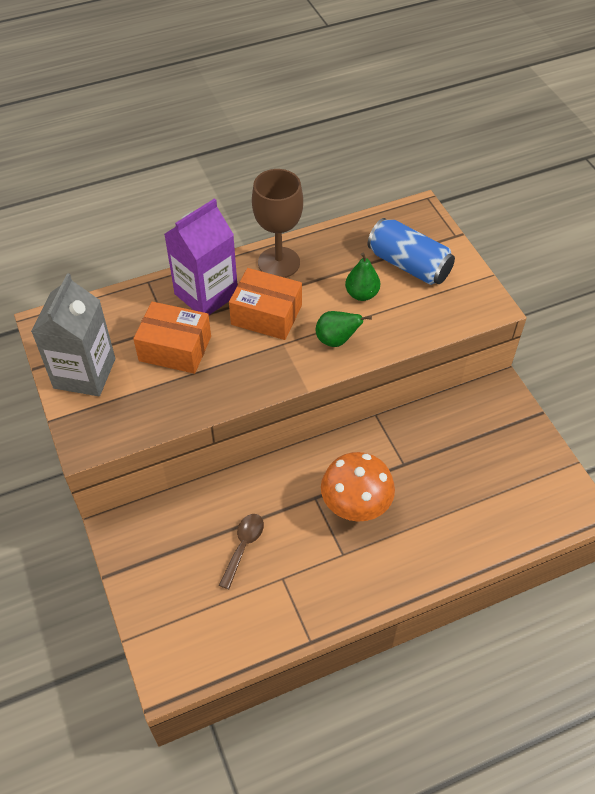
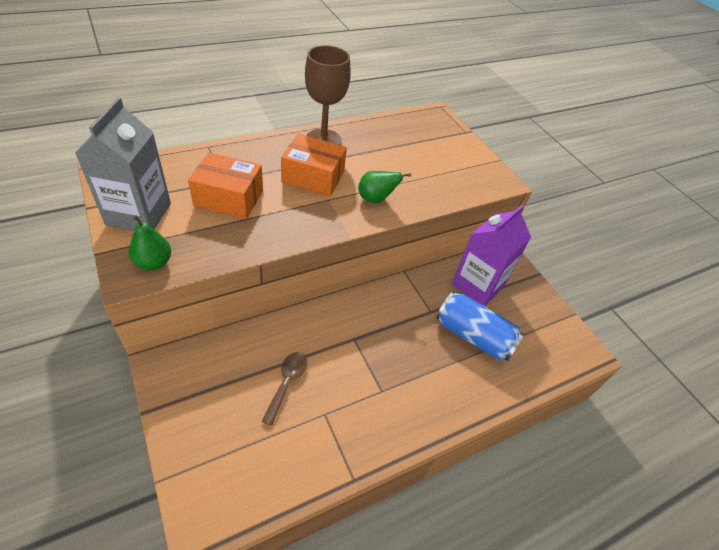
camera: 10 degrees left, 5 degrees down
(206, 294) = (259, 159): purple carton -> purple carton (477, 285)
(355, 505) = (391, 346): orange mushroom -> none
(361, 294) = (395, 167): green pear -> green pear (154, 263)
(408, 265) = (431, 149): blue can -> blue can (473, 336)

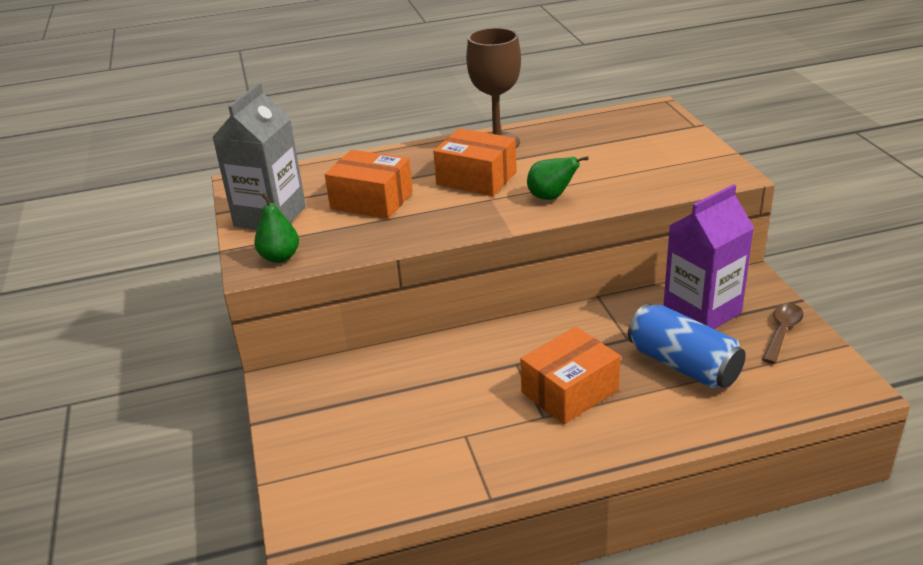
camera: 20 degrees right, 15 degrees down
(287, 383) = (423, 403): brown spoon -> brown spoon (782, 331)
(397, 364) = (569, 391): none -> orange box

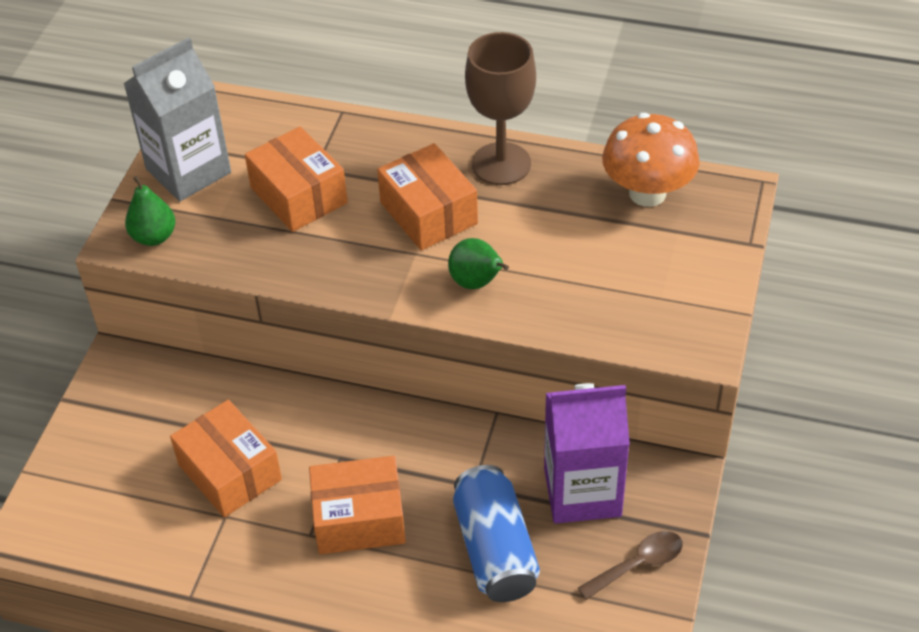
camera: 30 degrees right, 15 degrees up
(441, 408) = (229, 472): none -> orange box
(606, 126) = (647, 193): none -> orange mushroom

